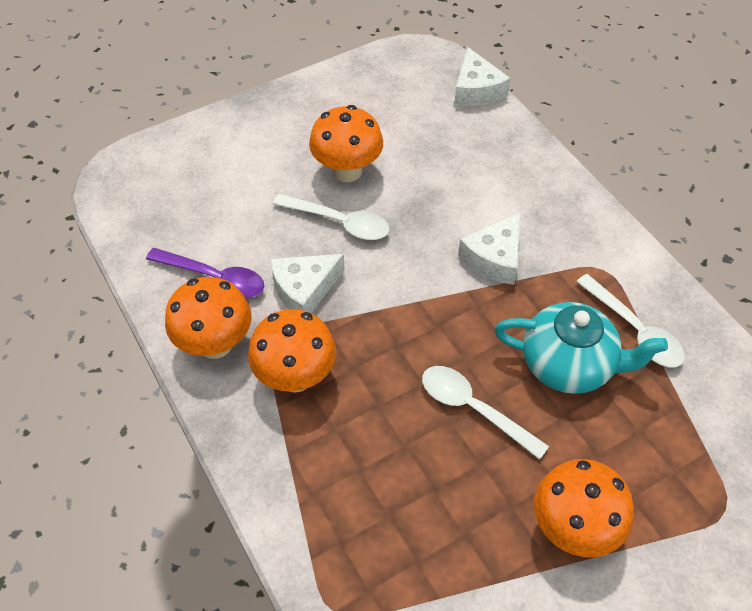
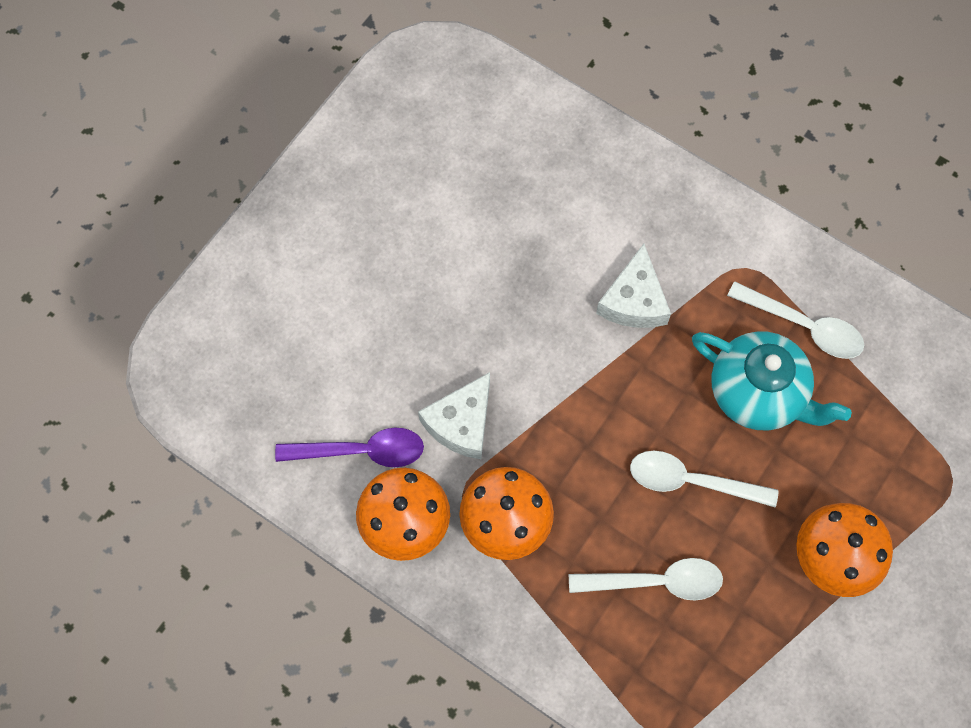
camera: 25 degrees left, 15 degrees up
(339, 222) = (454, 325): white spoon -> white spoon (655, 582)
(347, 171) = (428, 255): orange mushroom -> none
(476, 90) = (514, 84): white cheese -> none
(568, 365) = (758, 393): turquoise teapot -> turquoise teapot turned 45 degrees clockwise

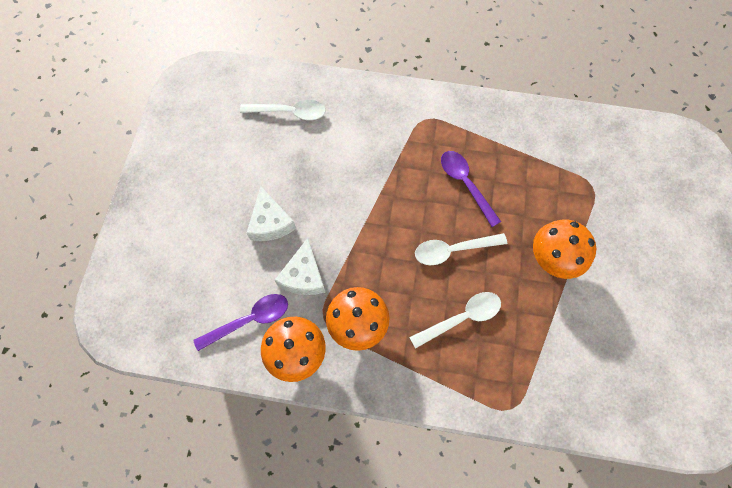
camera: 25 degrees left, 0 degrees up
(634, 300) = (371, 162): white cheese -> white cheese (270, 222)
(758, 393) = (465, 184): turquoise teapot -> purple spoon
(803, 326) = (471, 137): white spoon -> white spoon (289, 112)

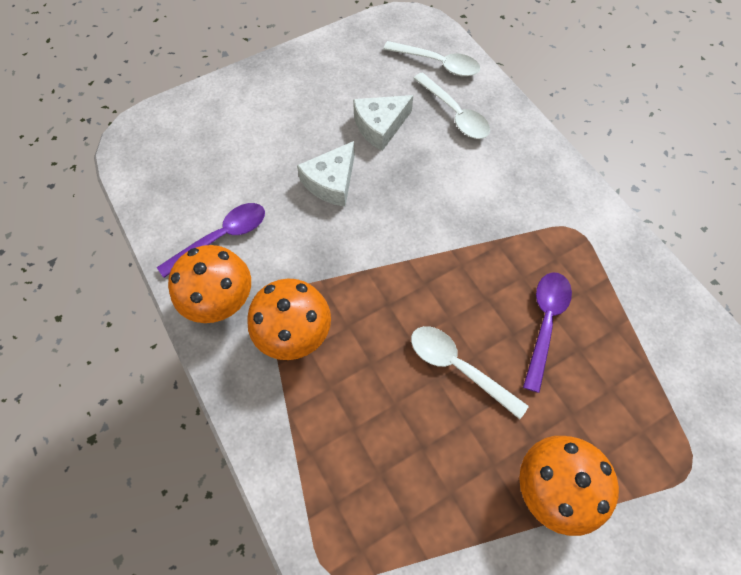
camera: 50 degrees right, 5 degrees down
(249, 320) = (221, 238): purple spoon -> purple spoon turned 60 degrees counterclockwise
(303, 276) = (303, 249): white cheese -> white cheese (380, 126)
(461, 318) = (389, 434): white spoon -> white spoon (437, 64)

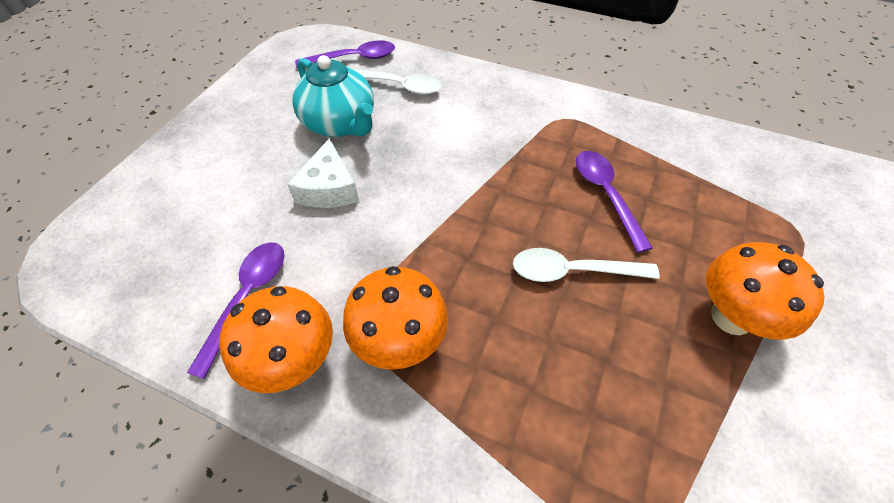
camera: 35 degrees left, 10 degrees down
(380, 126) = (340, 124): white cheese -> turquoise teapot
(437, 64) = (353, 59): white spoon -> purple spoon

